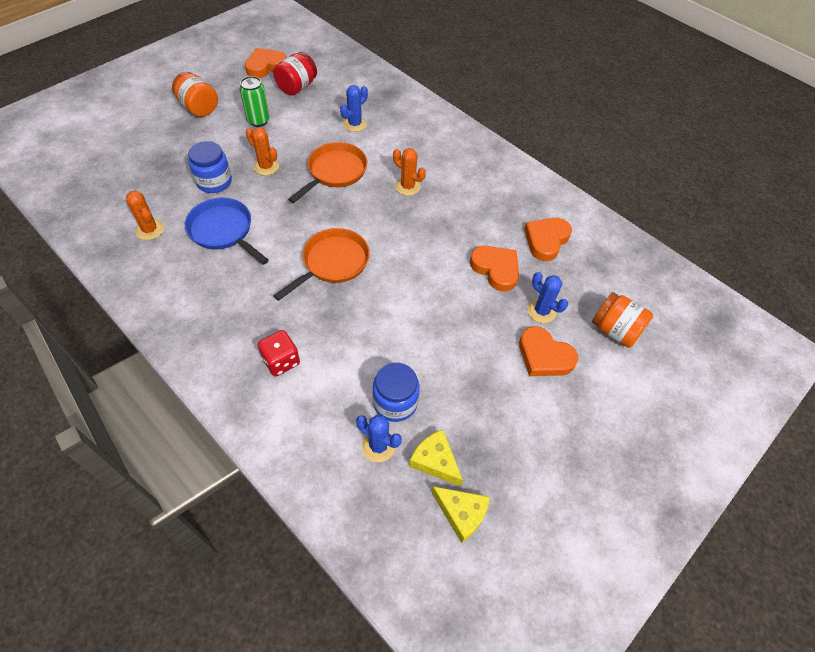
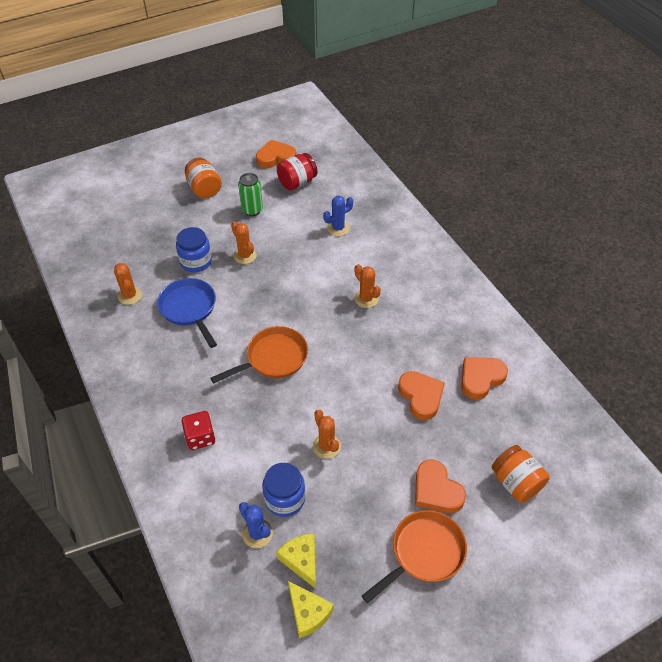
camera: 20 degrees right, 5 degrees down
(335, 172) = (304, 272): orange pan -> orange pan (424, 553)
(419, 339) = (326, 446): none -> orange cactus
(541, 311) = (450, 447): blue cactus -> none

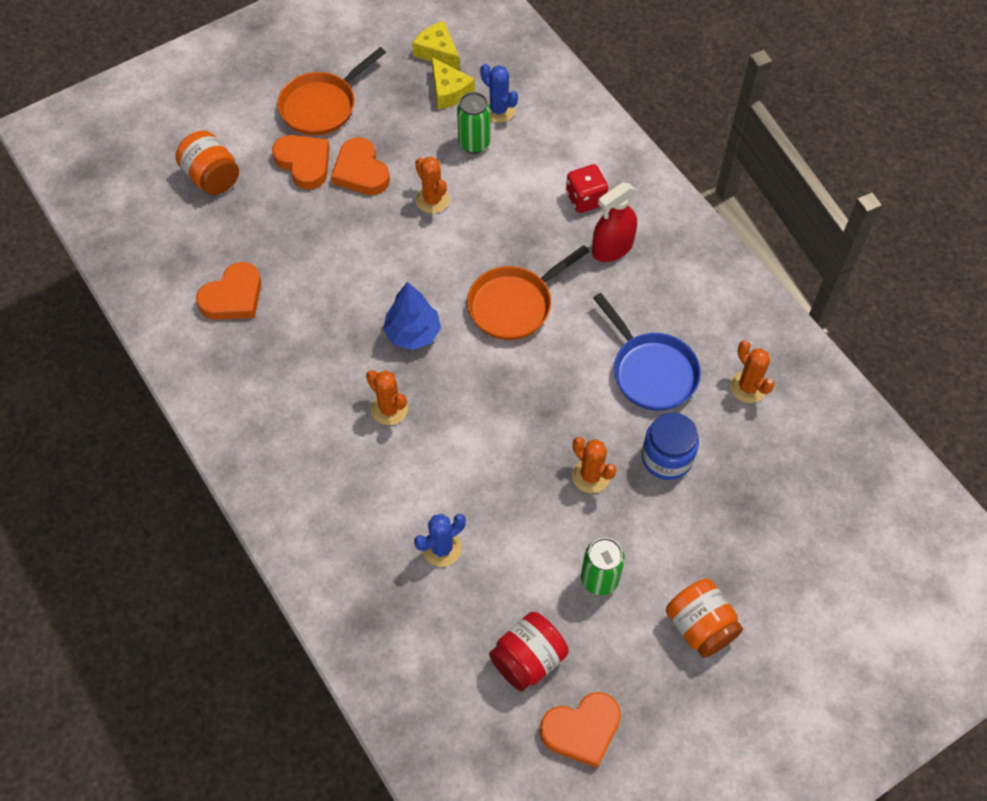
camera: 175 degrees right, 10 degrees up
(190, 395) = (612, 248): none -> red spray bottle
(285, 498) = (474, 143): blue jar -> green can
(348, 344) = (413, 333): none -> blue tree
(421, 396) = (315, 267): orange heart -> orange heart (361, 171)

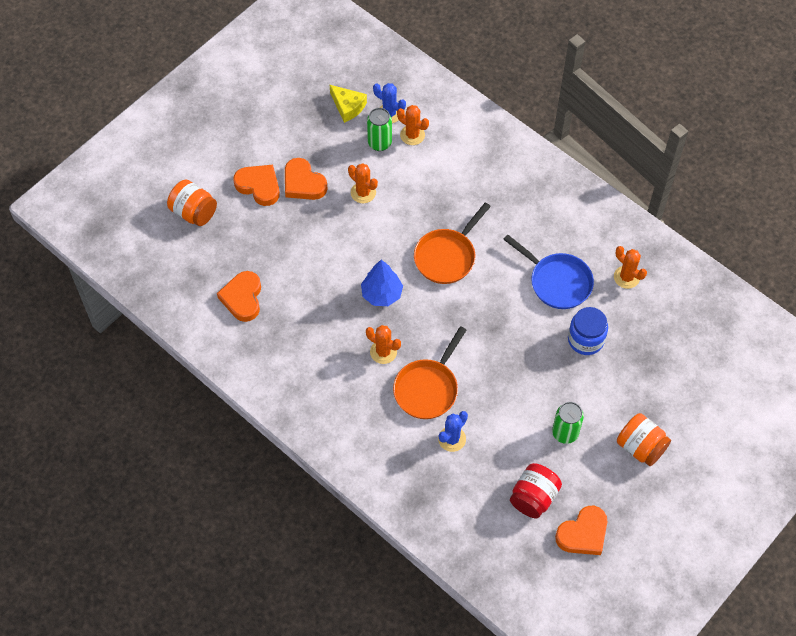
camera: 15 degrees left, 0 degrees up
(233, 297) = (242, 298): orange heart -> orange heart turned 150 degrees clockwise
(322, 106) = (257, 139): orange pan -> orange pan (428, 388)
(437, 52) = (329, 78): yellow cheese -> none
(585, 199) = (473, 167): red dice -> none
(590, 476) = (538, 364): orange cactus -> orange cactus (412, 135)
(612, 248) = (503, 199): red spray bottle -> none

